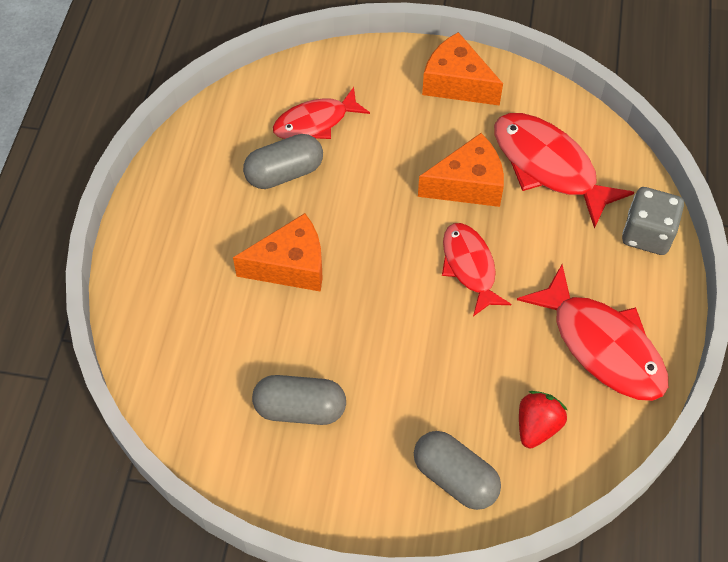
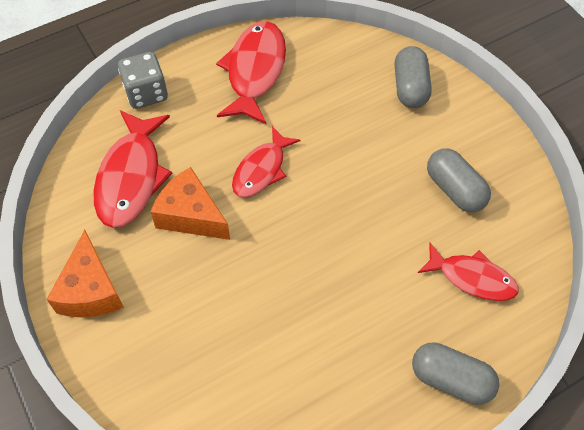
camera: 130 degrees left, 0 degrees up
(284, 173) = (290, 348): grey capsule -> grey capsule (451, 379)
(291, 266) = (364, 276): orange cheese -> none
(315, 122) = (219, 366): red fish -> red fish (472, 278)
(537, 426) = (339, 71): red strawberry -> none

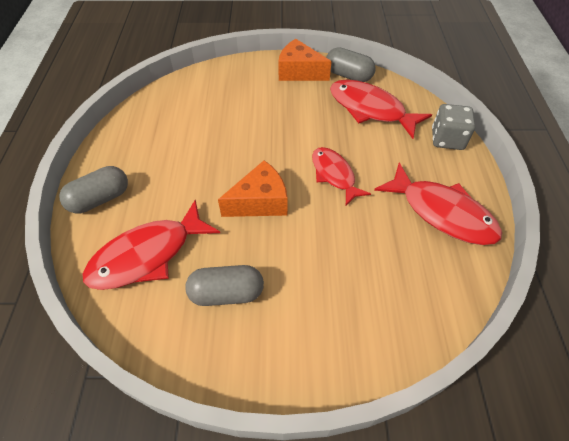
camera: 120 degrees right, 5 degrees down
(191, 215) = (320, 126): orange cheese -> orange cheese (260, 202)
(410, 88) = (361, 328): grey capsule -> grey capsule (348, 75)
(472, 278) = (147, 255): red fish -> red fish, size x1.54

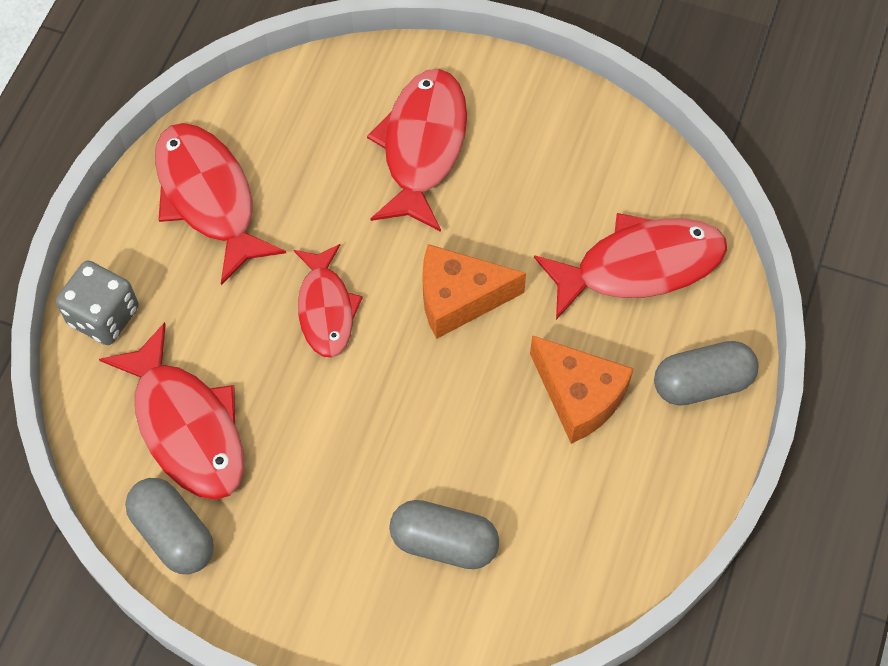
camera: 160 degrees left, 10 degrees up
(226, 293) = (546, 183): grey capsule -> grey capsule (444, 542)
(299, 72) = (267, 580): orange cheese -> orange cheese (579, 396)
(327, 292) = (422, 146): none -> red fish

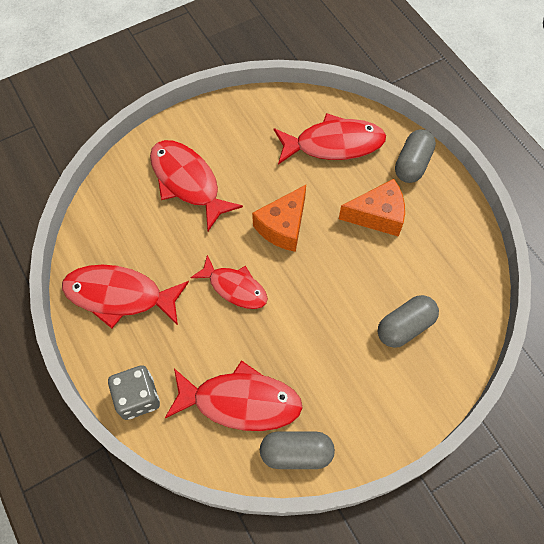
camera: 50 degrees left, 0 degrees up
(640, 266) = (334, 144): red fish -> red fish turned 60 degrees clockwise

